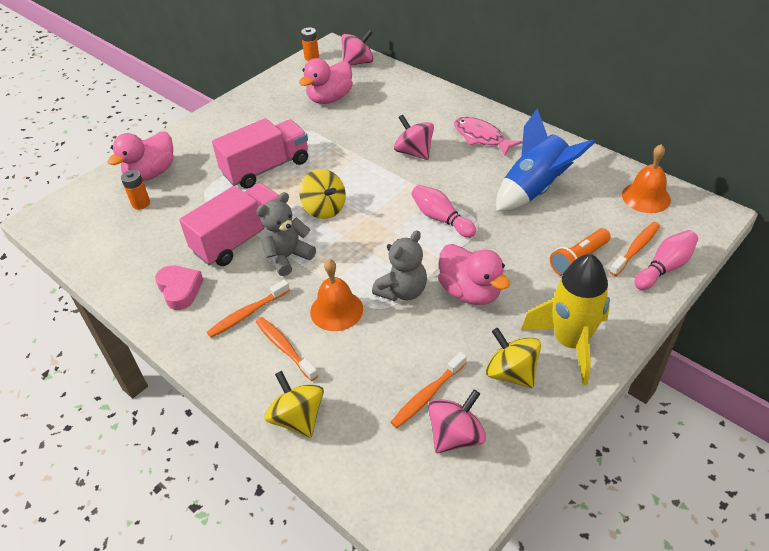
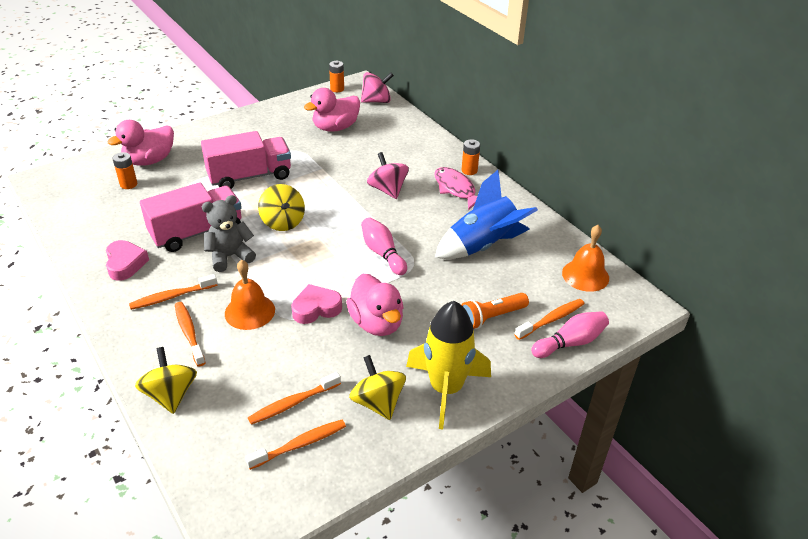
camera: 10 degrees right, 5 degrees down
(402, 291) = (316, 308): grey teddy bear -> pink heart
(456, 436) = (300, 444): pink spinning top -> orange toothbrush
(485, 115) = (469, 170): none -> orange battery

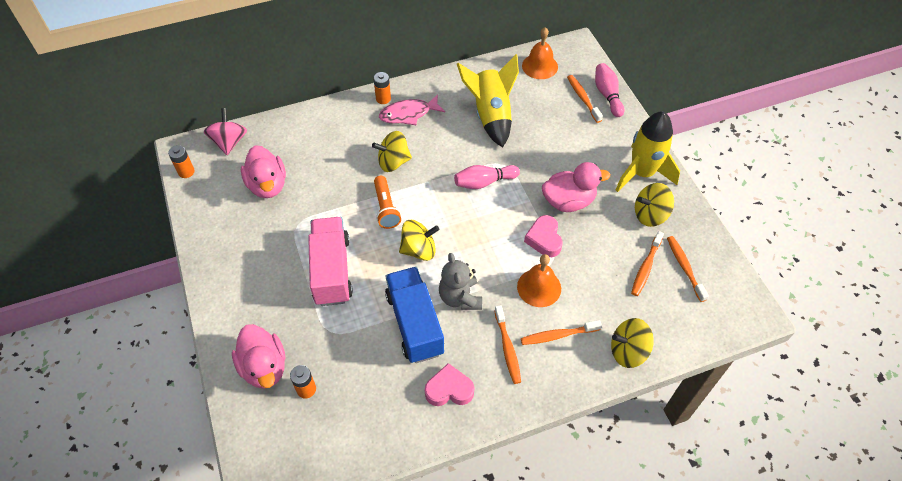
camera: 75 degrees left, 15 degrees up
(197, 232) = (415, 323): pink truck -> blue truck
(292, 403) = (645, 267): orange toothbrush -> orange toothbrush turned 45 degrees clockwise
(388, 190) = (393, 162): pink spinning top -> yellow spinning top
(482, 246) = (491, 115): blue rocket -> yellow rocket
(491, 317) = (574, 131): orange flashlight -> orange flashlight (386, 208)

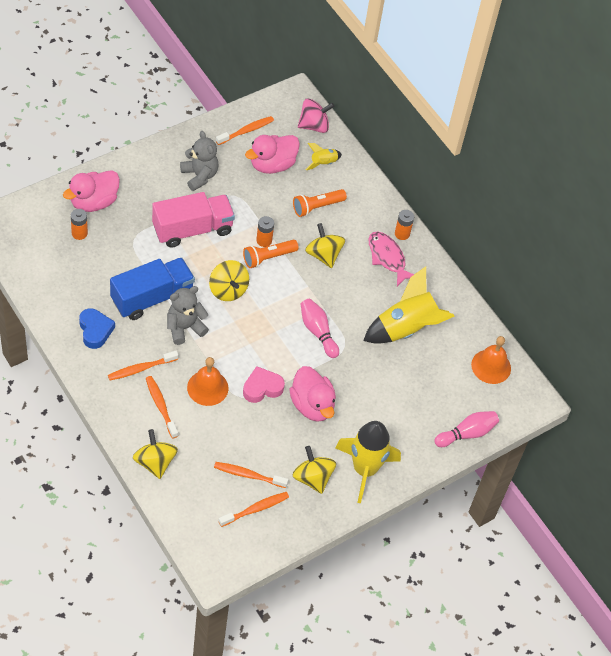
camera: 70 degrees right, 0 degrees up
(186, 172) = (272, 103): orange battery -> orange battery (264, 240)
(260, 253) = (199, 176): none -> grey teddy bear
(280, 143) = (323, 163): none -> yellow rocket
(333, 157) = (317, 207): none -> orange flashlight
(449, 389) = (95, 330): pink heart -> blue heart
(583, 98) = (455, 410): orange toothbrush -> orange toothbrush (246, 131)

